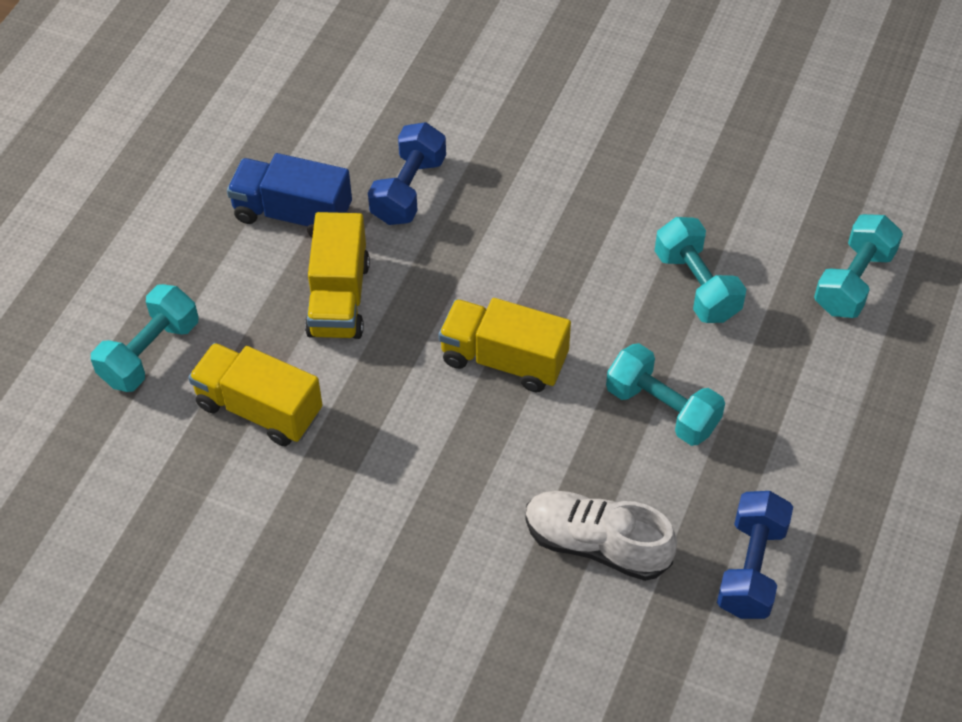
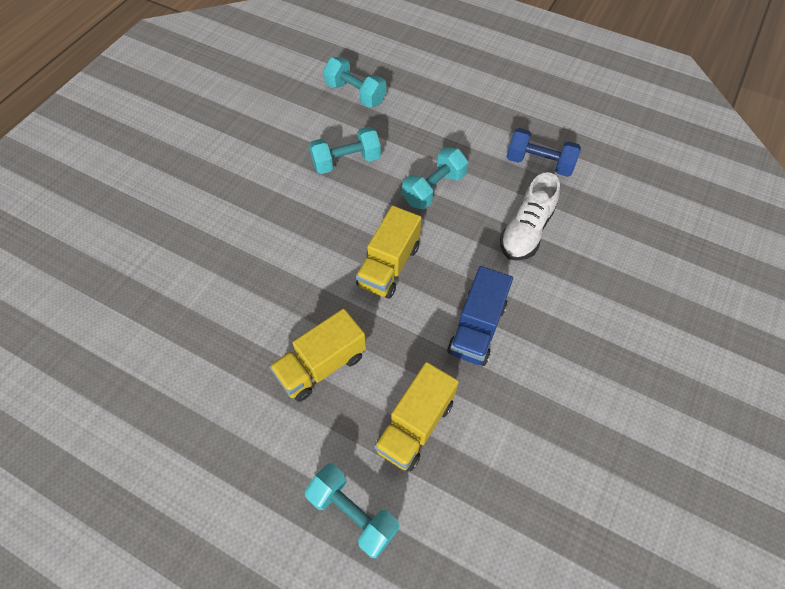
camera: 85 degrees left, 5 degrees up
(293, 214) = (232, 396): blue truck -> blue truck (477, 328)
(339, 298) = (321, 365): yellow truck -> yellow truck turned 135 degrees clockwise
(408, 190) = (230, 313): blue dumbbell -> none

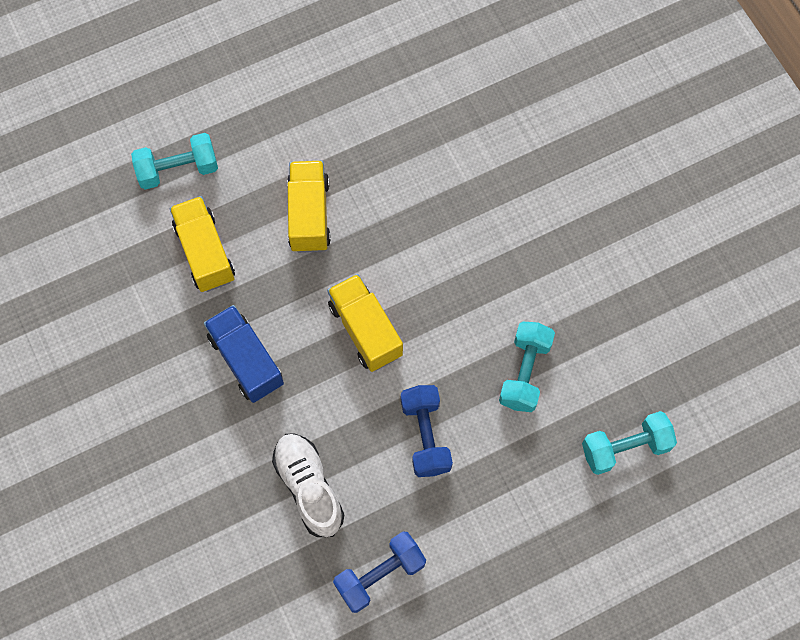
camera: 125 degrees right, 10 degrees up
(434, 189) = (425, 436): turquoise dumbbell -> blue dumbbell

